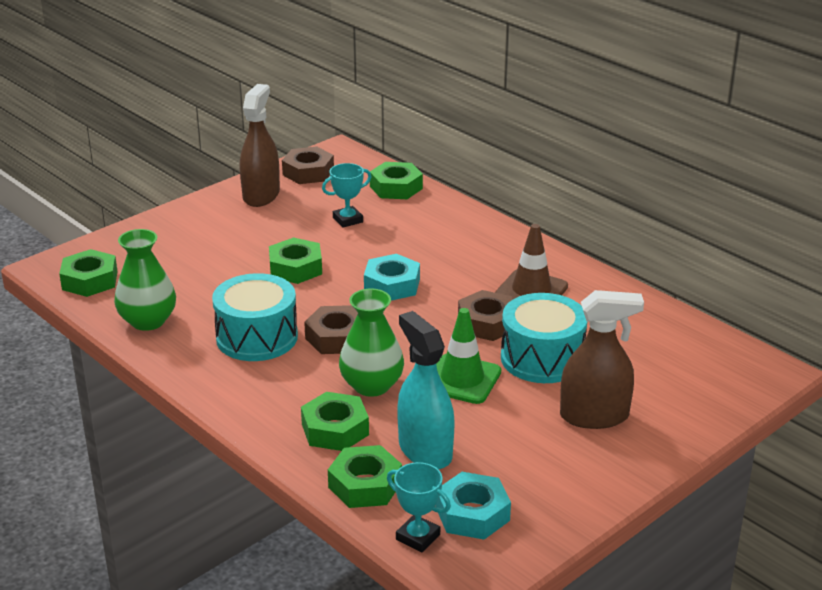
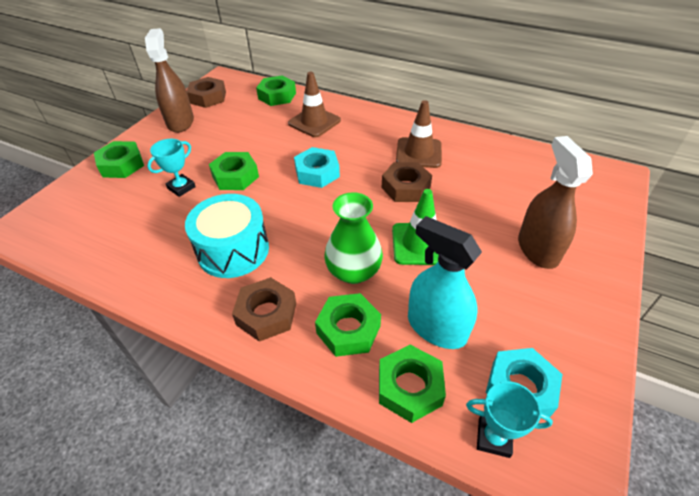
camera: 20 degrees left, 15 degrees up
(90, 280) = (60, 232): green nut -> green nut (122, 165)
(148, 321) = (128, 260): green vase -> none
(337, 337) = (300, 231): brown nut -> brown nut (266, 314)
(348, 220) = (255, 127): turquoise trophy -> turquoise trophy (181, 187)
(424, 229) = (314, 122): none -> brown traffic cone
(542, 358) = (464, 207): turquoise drum -> none
(594, 416) = (537, 249): brown spray bottle -> brown spray bottle turned 75 degrees counterclockwise

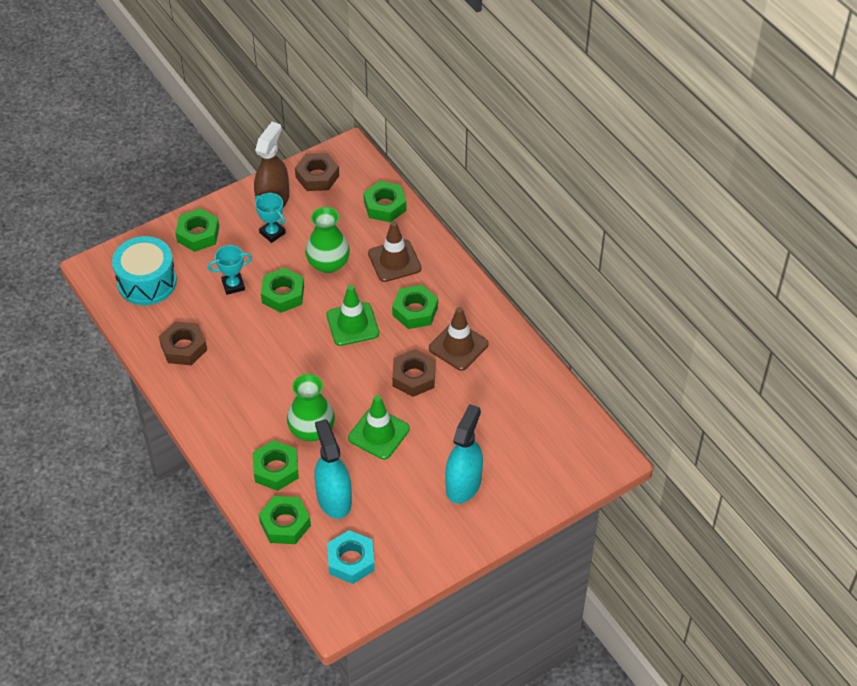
camera: 30 degrees right, 5 degrees up
(233, 250) = (239, 368): turquoise drum -> turquoise drum (147, 282)
(260, 142) = (328, 263): none -> green vase
(266, 314) = (231, 431): brown nut -> brown nut (184, 347)
(317, 173) = (352, 324): turquoise nut -> green traffic cone
(361, 145) = (415, 311): none -> green nut
(493, 437) = (309, 575): turquoise trophy -> turquoise trophy (272, 233)
(537, 249) = (463, 484): brown spray bottle -> turquoise spray bottle

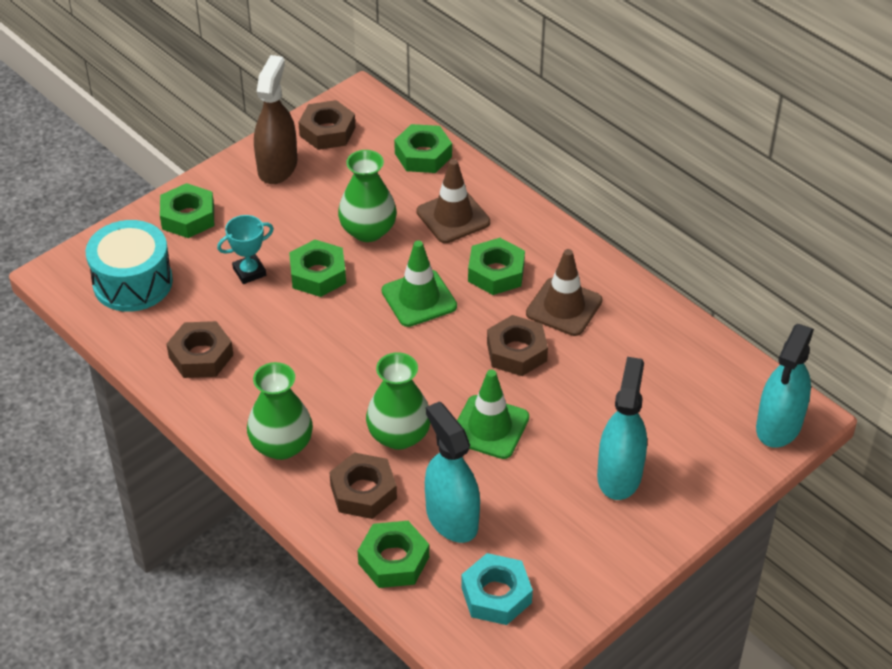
camera: 10 degrees left, 5 degrees down
(226, 425) = (281, 445): none -> green vase
(272, 233) = (285, 203): turquoise trophy -> none
(276, 469) = (363, 492): green nut -> brown nut
(592, 463) = (779, 425): none -> turquoise spray bottle

